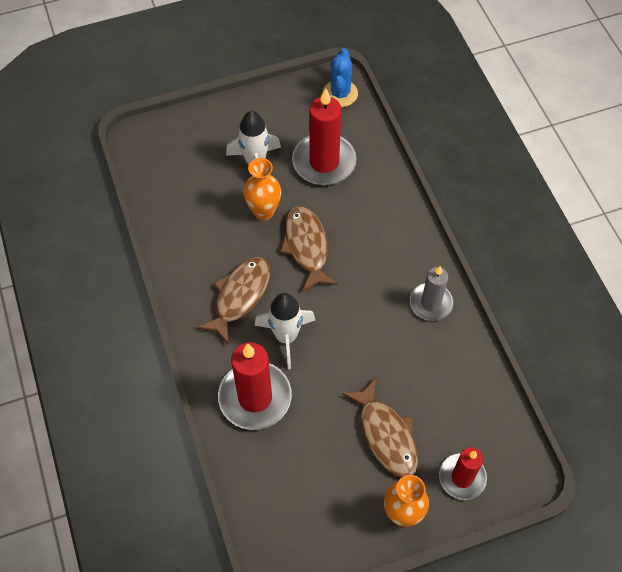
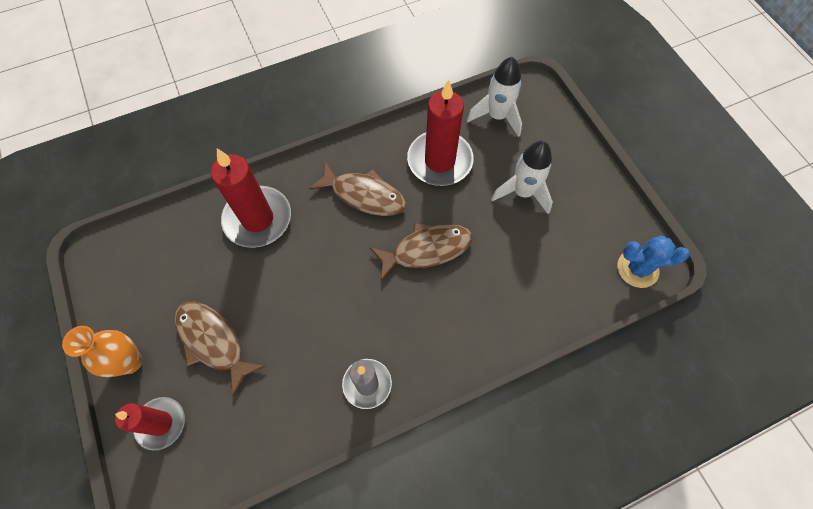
camera: 85 degrees right, 5 degrees up
(264, 211) = (464, 206): orange vase -> none
(286, 337) = (321, 240): white rocket -> white rocket (497, 116)
(324, 162) = (537, 258): red candle -> red candle (439, 161)
(386, 435) = (213, 342): brown fish -> brown fish turned 75 degrees clockwise

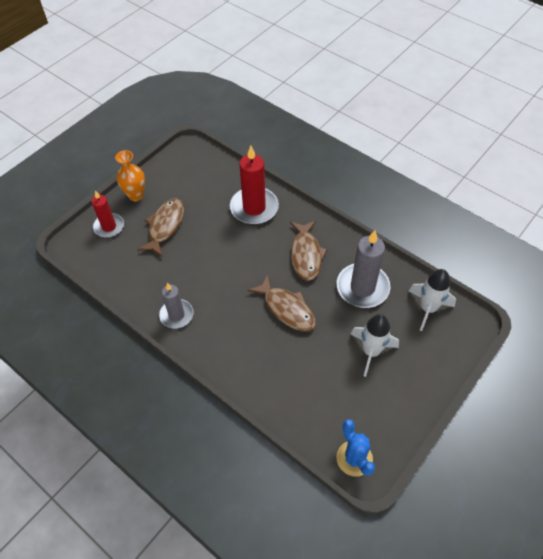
camera: 65 degrees right, 10 degrees down
(439, 161) = (362, 287): red candle -> grey candle

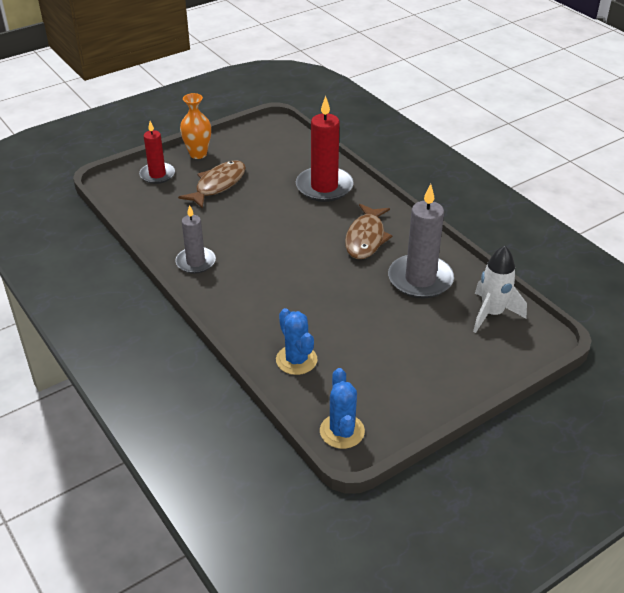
camera: 15 degrees right, 15 degrees down
(286, 309) = (322, 281): brown fish -> none
(294, 396) = (296, 360): none -> blue cactus
(371, 351) = (405, 339): white rocket -> none

